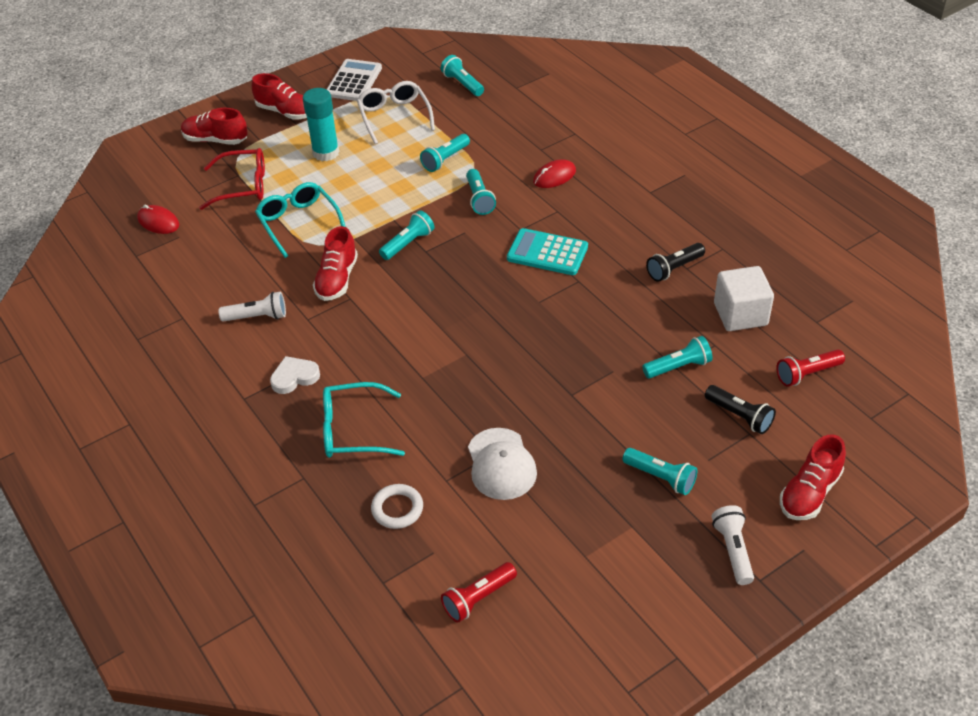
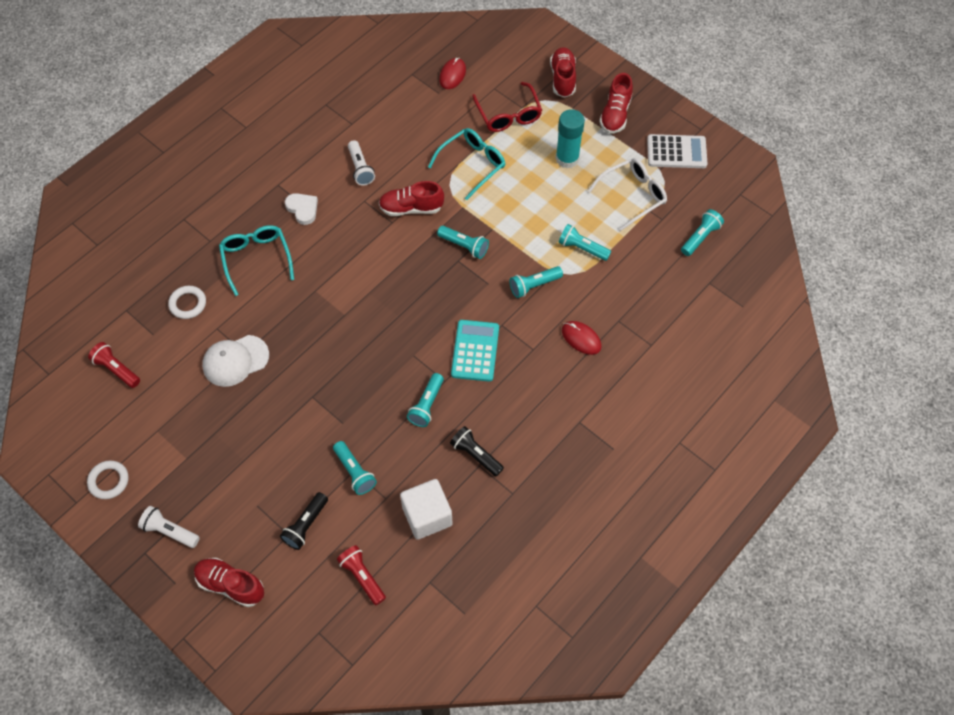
camera: 75 degrees right, 15 degrees up
(651, 616) = (109, 481): none -> white ring
(660, 477) = (235, 472): turquoise flashlight -> turquoise flashlight (427, 405)
(733, 550) = (170, 531): white flashlight -> white flashlight turned 135 degrees counterclockwise

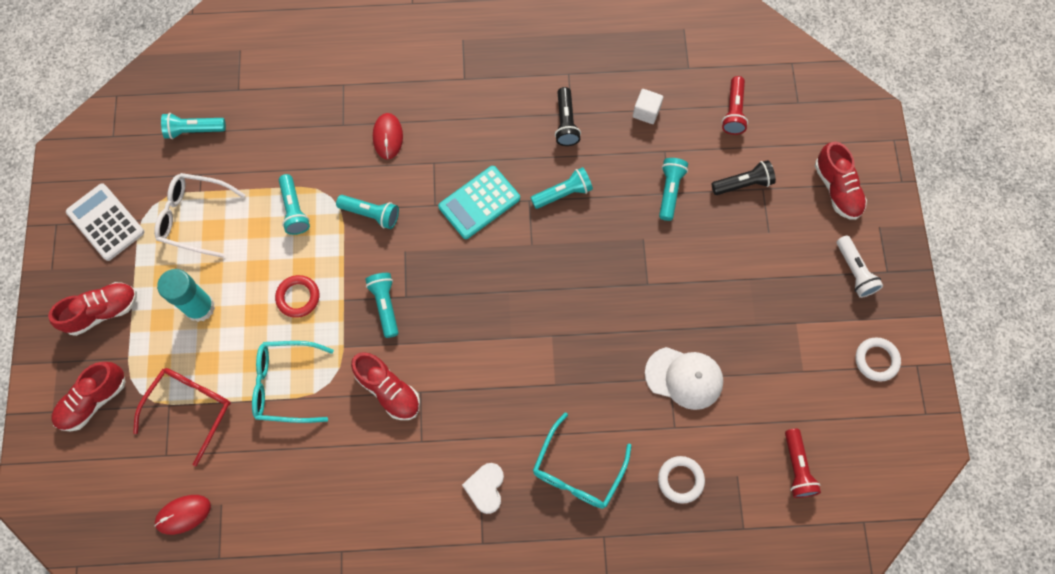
camera: 135 degrees left, 10 degrees up
(360, 168) = (388, 483): white flashlight -> none
(427, 516) = (646, 112): white cube -> white cube, size x0.57
(519, 208) = (298, 297): none -> red ring

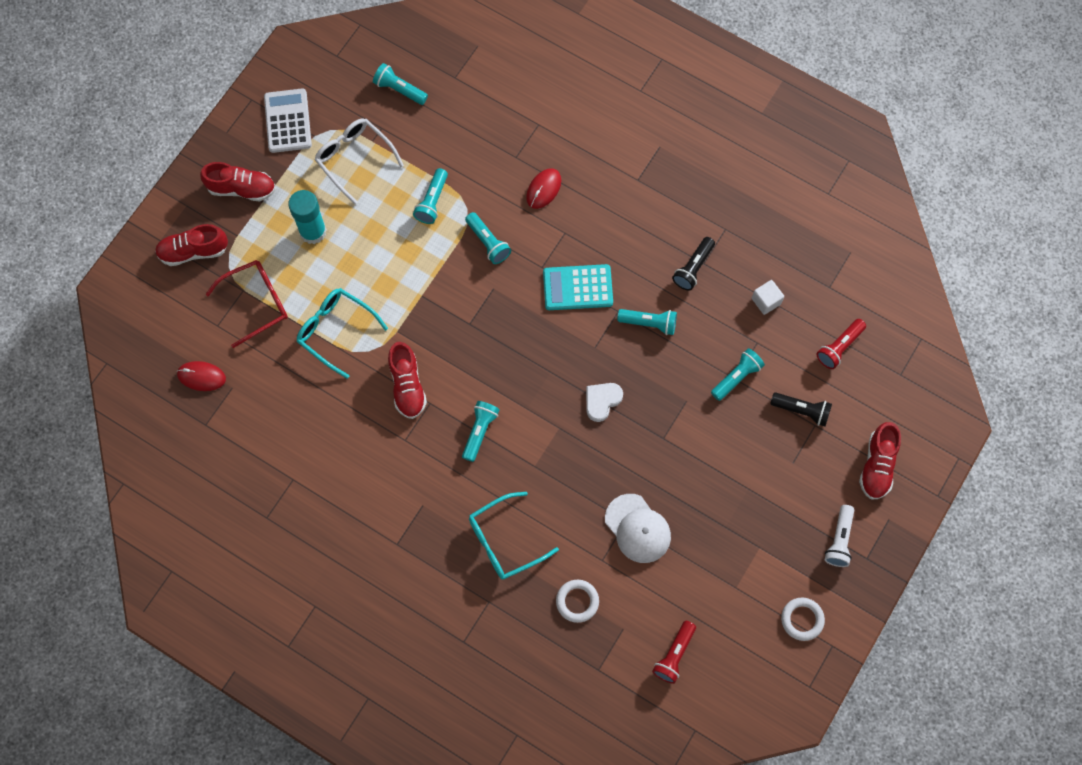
camera: 35 degrees right, 0 degrees up
(298, 297) = (389, 271): red ring -> none
(385, 305) = (449, 320): turquoise flashlight -> turquoise flashlight (479, 432)
(485, 488) = (427, 506): white heart -> white heart (602, 401)

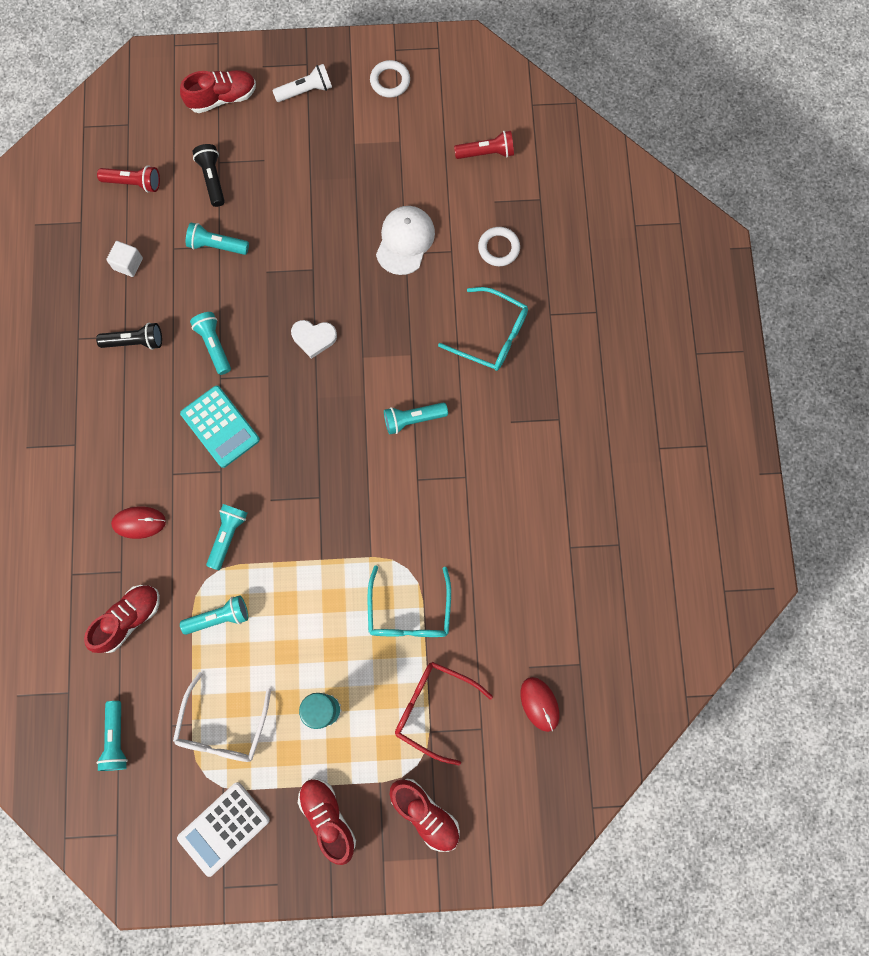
camera: 125 degrees left, 5 degrees up
(407, 386) = (415, 510): red shoe -> red shoe (129, 619)

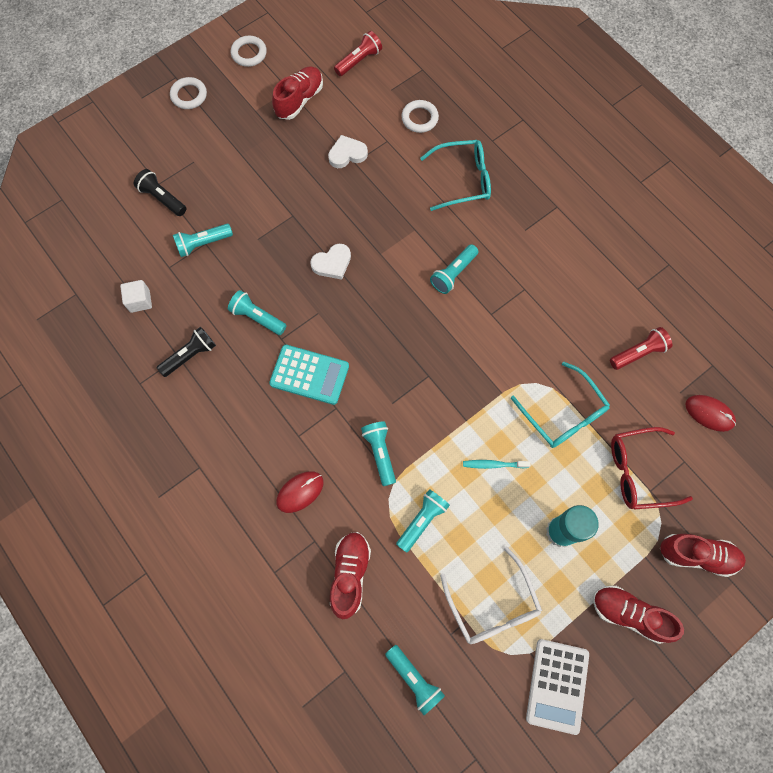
camera: 35 degrees left, 5 degrees down
(134, 183) = (99, 238): red flashlight -> red flashlight (638, 353)
(222, 98) = (126, 137): red shoe -> red shoe (299, 100)
(305, 91) = (189, 95): white flashlight -> white ring
(314, 613) = (494, 464): none -> turquoise toothbrush
(405, 241) = (347, 154): white cap -> white heart

